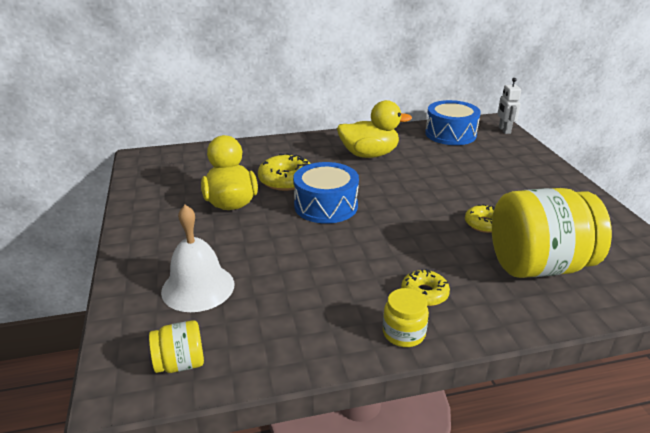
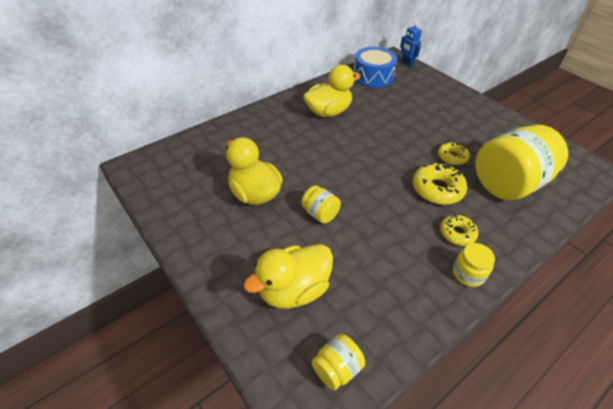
camera: 25 degrees left, 15 degrees up
(198, 287) = (294, 290): white bell -> yellow duck
(281, 235) = (320, 214): none -> yellow jar
(286, 180) = (282, 156): yellow donut -> yellow donut (437, 189)
(326, 206) = (332, 173): blue drum -> none
(504, 130) = (407, 64): white robot -> blue robot

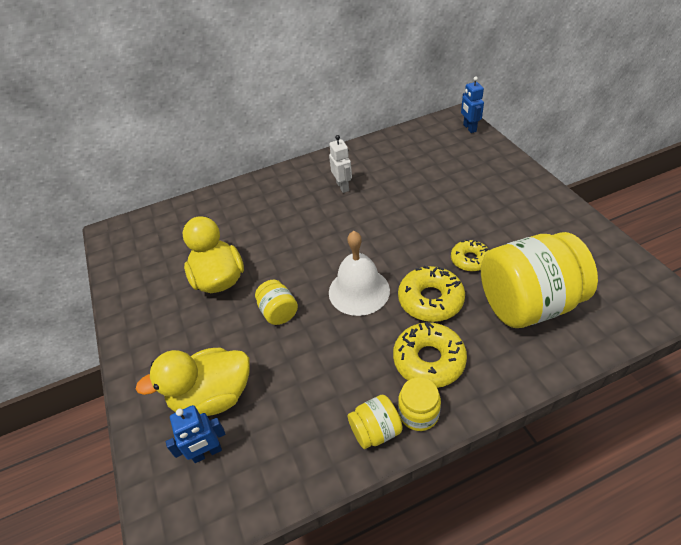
camera: 20 degrees right, 0 degrees up
(310, 337) = (207, 453): none -> blue robot
(328, 112) = (343, 186): yellow duck -> white robot
(337, 369) = (219, 494): yellow jar -> yellow jar (375, 431)
(373, 76) = (418, 143): blue drum -> none
(379, 189) = (359, 291): none -> white bell
(457, 233) = (429, 360): yellow donut -> yellow donut, size x1.58

